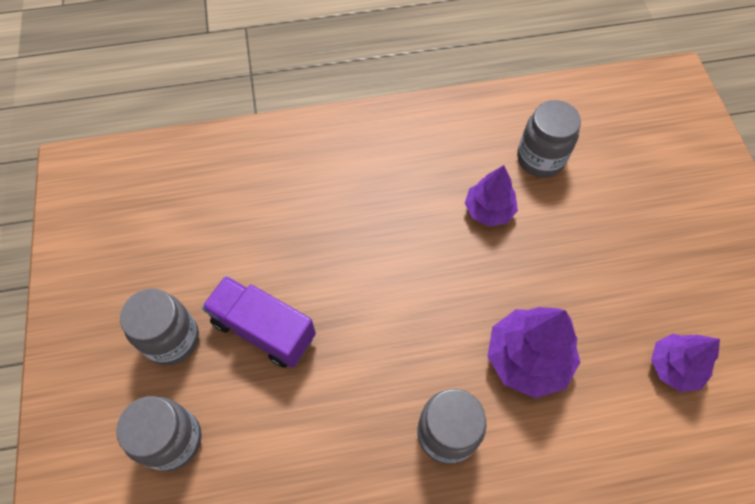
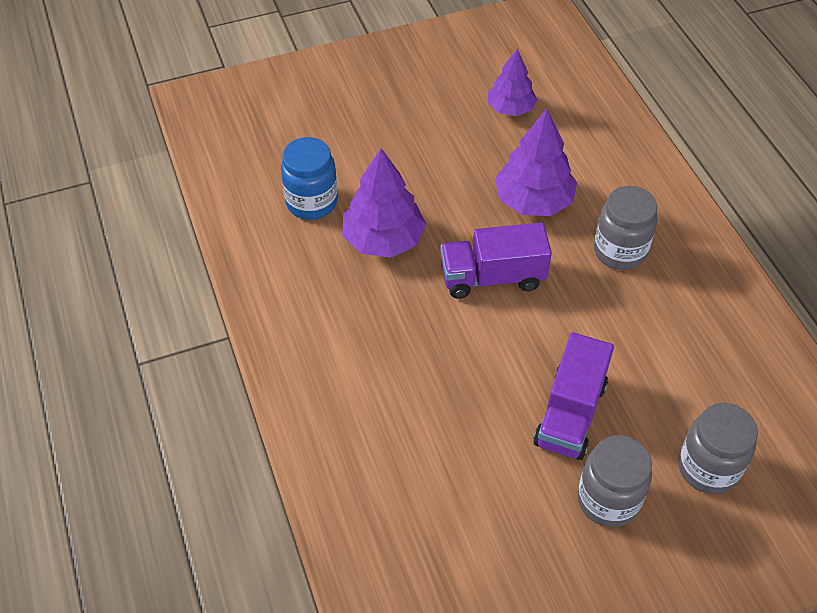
camera: 100 degrees left, 10 degrees down
(430, 296) = (492, 277): none -> purple truck
(489, 210) = (383, 239): purple tree -> purple tree, size x1.52
(540, 159) = (311, 202): grey jar -> blue jar

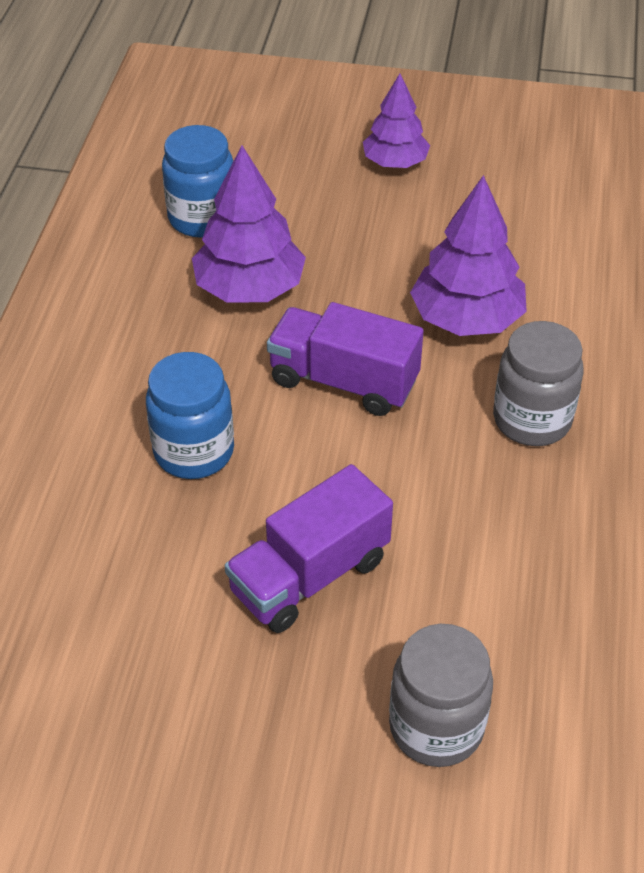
camera: 30 degrees right, 5 degrees down
(438, 368) = (194, 451): none -> blue jar
(511, 108) = (524, 207): purple tree -> purple tree (395, 163)
(608, 500) = (273, 697): grey jar -> none

